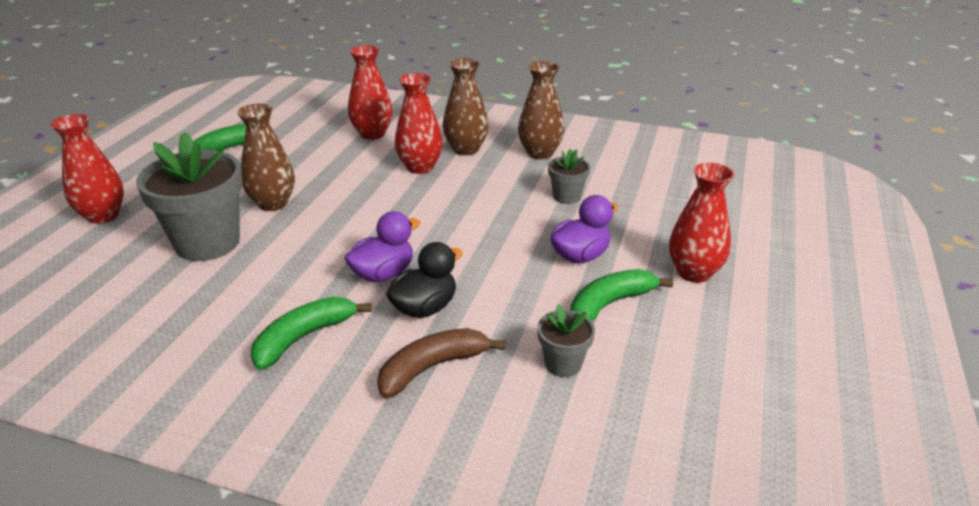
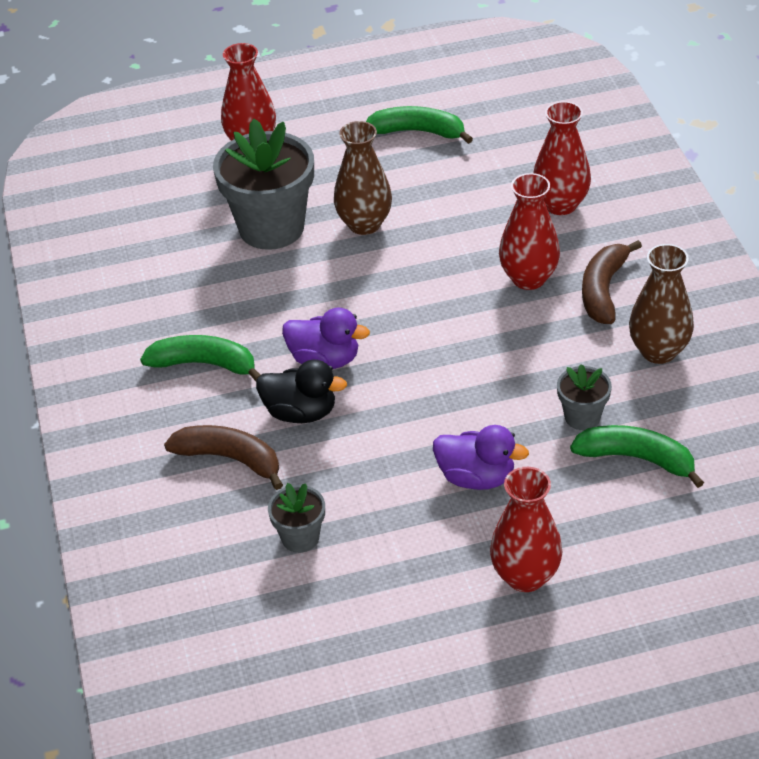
camera: 60 degrees right, 10 degrees up
(466, 149) = (603, 290): brown vase -> brown banana
(609, 304) = (412, 533): green banana -> green banana (637, 458)

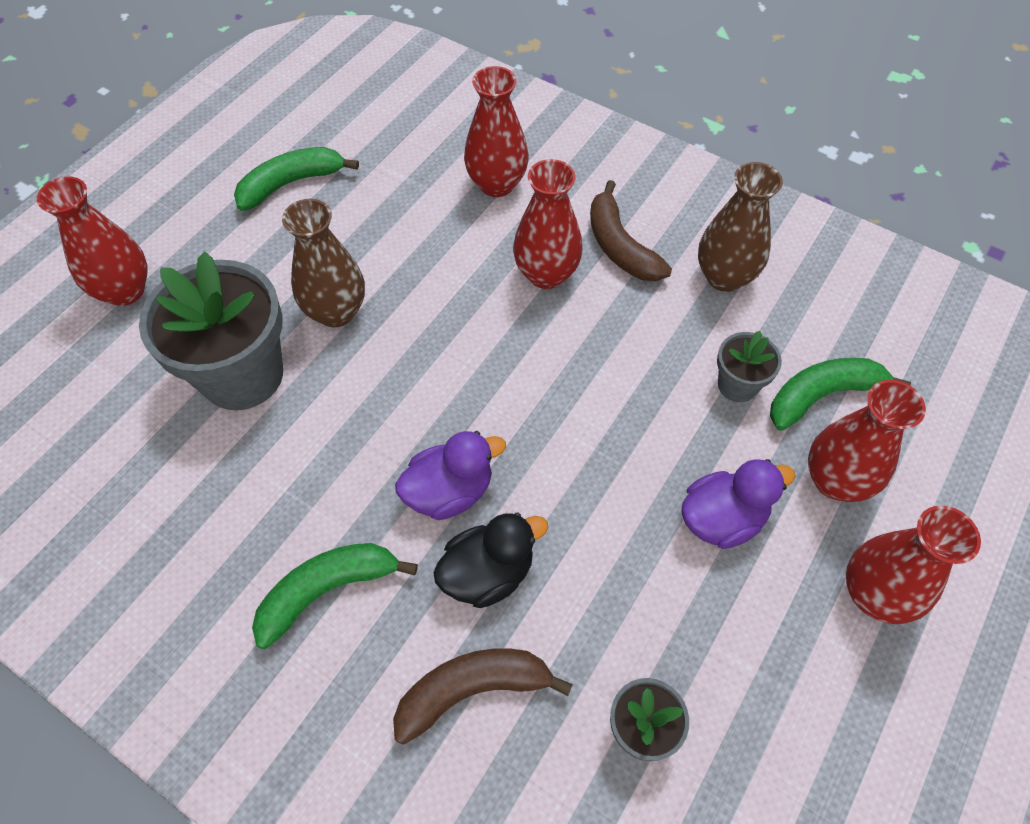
camera: 45 degrees left, 15 degrees up
(580, 507) = (835, 480): none -> red vase

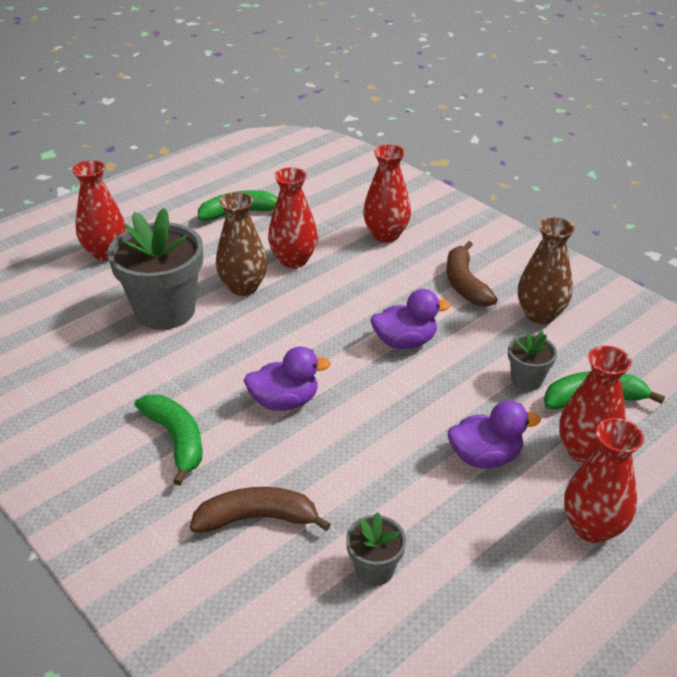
camera: 15 degrees right, 20 degrees down
(327, 590) = (176, 440): green banana -> green banana turned 75 degrees clockwise
(488, 573) = (294, 453): black duck -> none
(546, 274) = (403, 291): red vase -> red vase (293, 260)
(573, 357) = (405, 341): none -> purple duck

